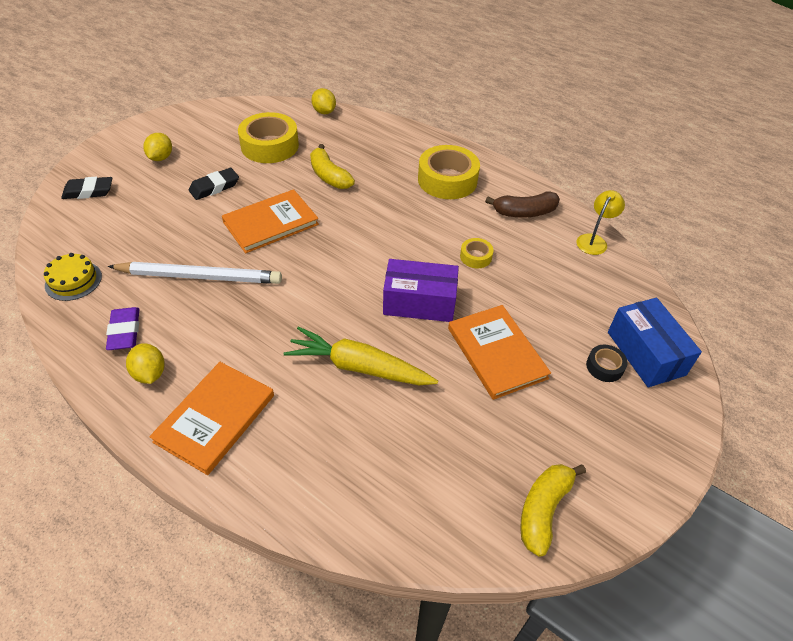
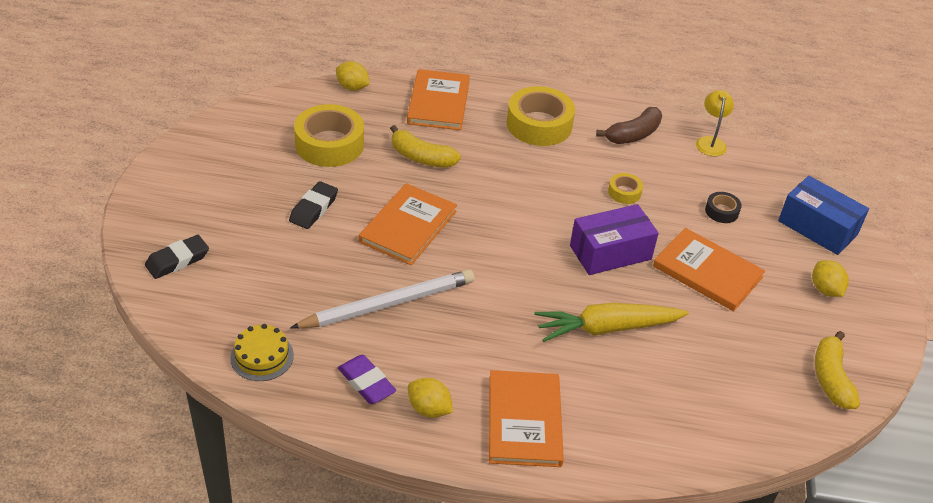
camera: 30 degrees left, 5 degrees down
(161, 158) = (221, 196): yellow lemon -> yellow lemon (825, 289)
(380, 140) = (438, 102): none -> orange book
(604, 366) = (796, 251): black tape -> black tape (721, 211)

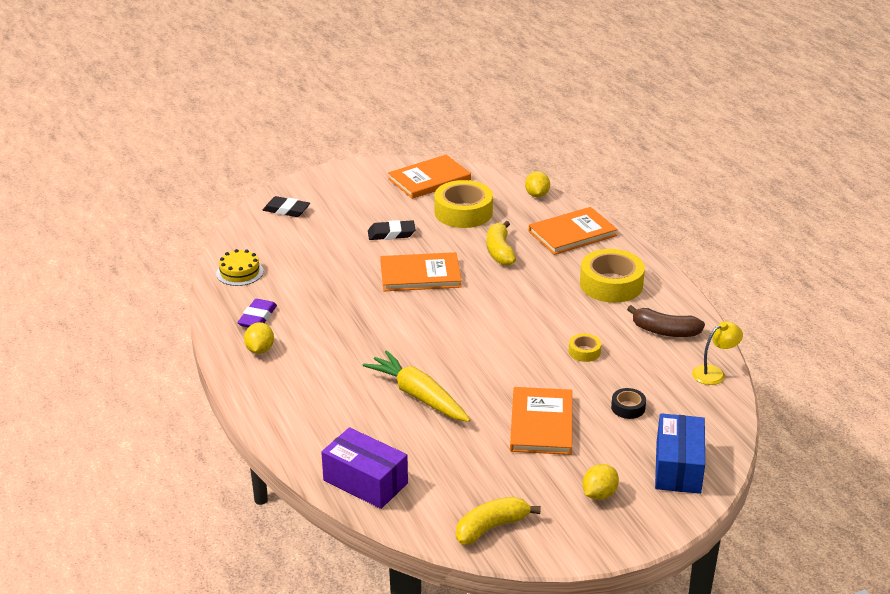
camera: 60 degrees right, 10 degrees down
(388, 304) = (336, 297): white pencil -> none
(524, 421) = (289, 392): orange book -> orange book (429, 179)
(610, 252) = (504, 369): purple box -> purple box (365, 482)

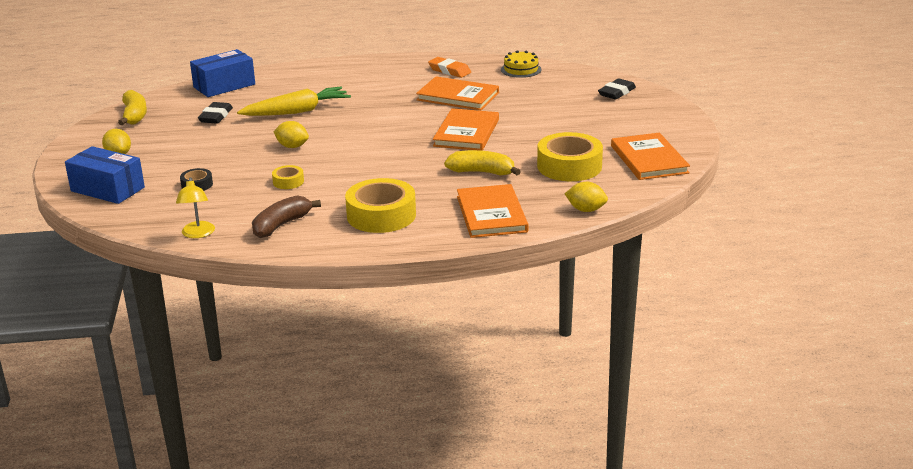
camera: 110 degrees right, 5 degrees down
(257, 318) = (449, 71): purple eraser -> orange eraser
(260, 350) = (406, 68): yellow lemon -> yellow lemon (292, 146)
(365, 482) = (224, 86): purple box -> blue box
(391, 234) = (547, 129): black eraser -> black eraser (216, 116)
(541, 423) = (217, 148): orange book -> orange book (458, 96)

